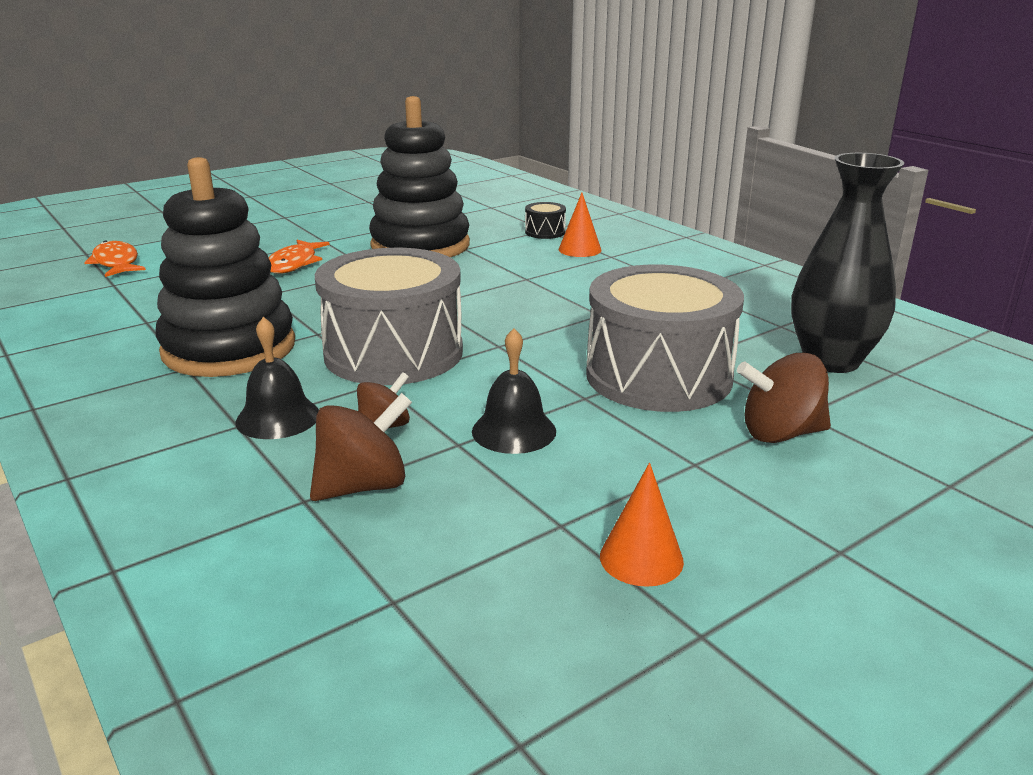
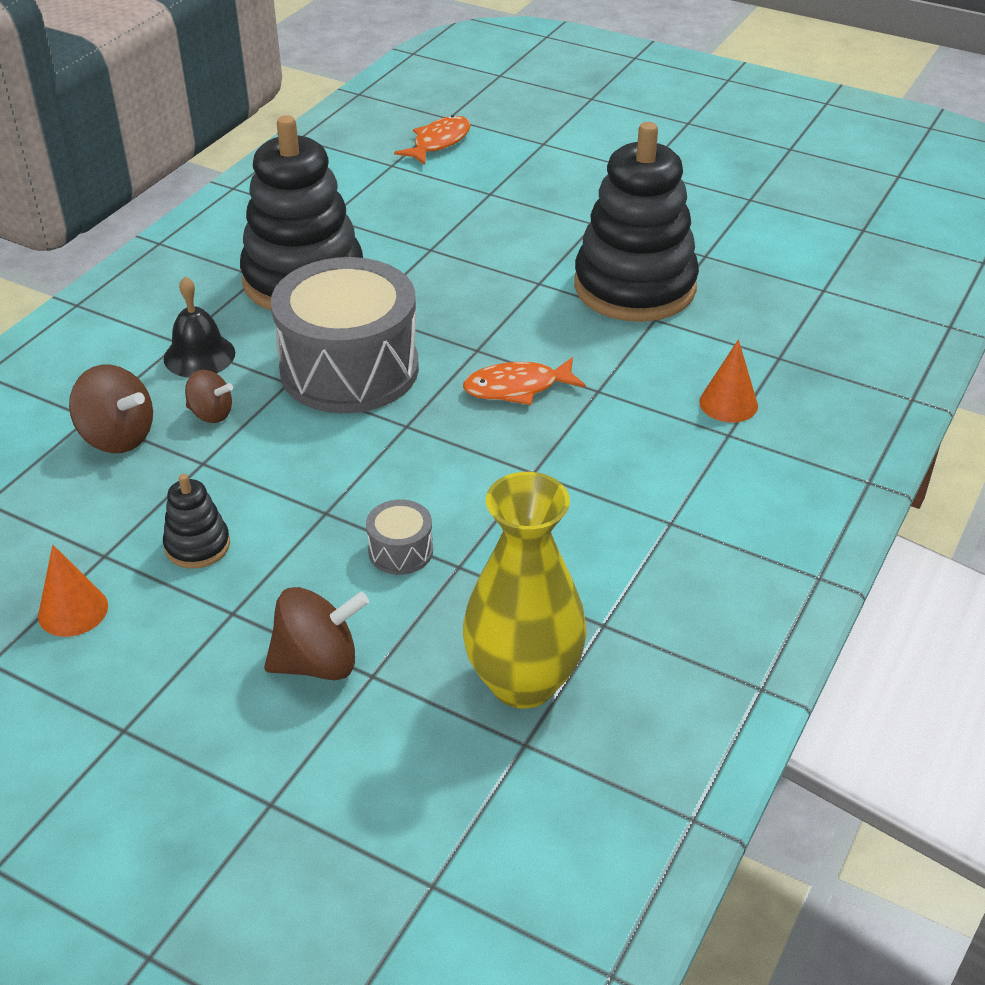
camera: 65 degrees right, 15 degrees up
(294, 264) = (515, 232): orange fish -> orange fish (517, 388)
(514, 431) = (239, 487): black bell -> none
(545, 232) = (767, 359): black drum -> none
(585, 466) = (197, 546): none -> black stacking toy
(658, 376) = (400, 551): grey drum -> grey drum, size x0.40
(780, 433) = (318, 662): brown spinning top -> brown spinning top turned 105 degrees clockwise
(831, 361) = (523, 682): black vase -> yellow vase

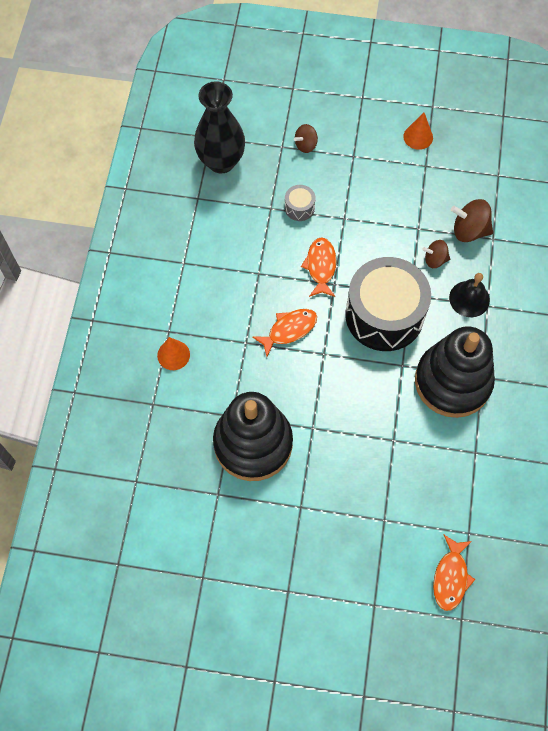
camera: 160 degrees right, 25 degrees up
(197, 546) = (389, 182): black stacking toy -> none
(318, 662) = (306, 145): brown spinning top -> brown spinning top, size x0.63
(349, 369) = (384, 315): grey drum -> black drum
(415, 453) = (321, 266): none -> orange fish
(523, 682) = (221, 161): yellow vase -> black vase

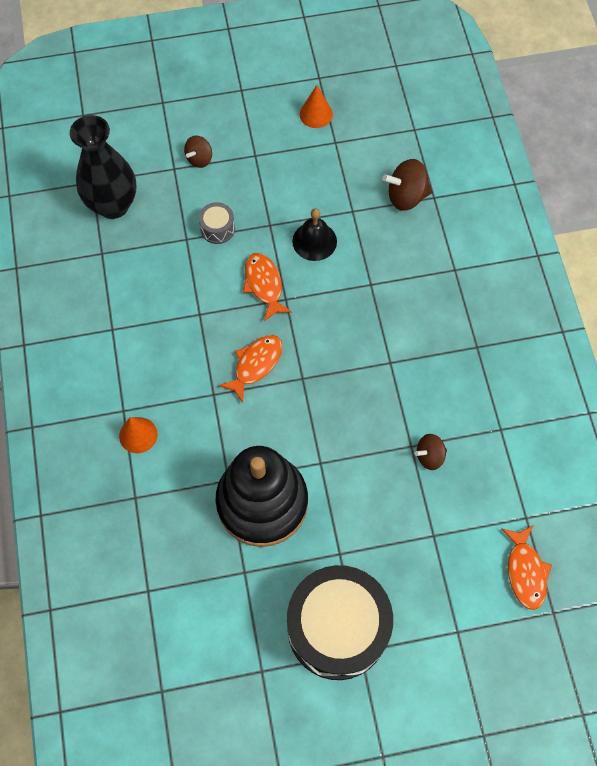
camera: 20 degrees left, 0 degrees up
(384, 315) = (351, 315): black drum -> black drum (337, 628)
(435, 260) = (382, 239): brown spinning top -> brown spinning top (429, 456)
(452, 382) = (449, 362): black stacking toy -> none
(469, 299) = (433, 268): black bell -> black bell (314, 241)

